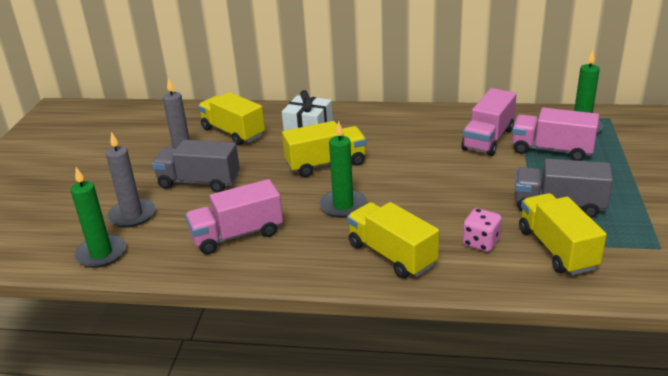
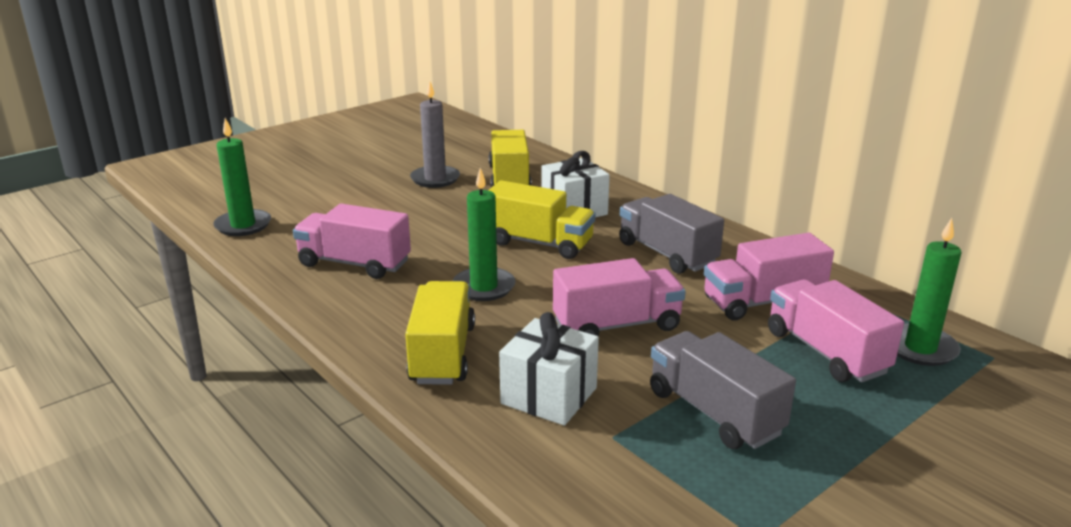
camera: 40 degrees right, 5 degrees down
(132, 215) = (313, 208): grey candle -> none
(199, 182) = (406, 206): grey truck -> grey truck (667, 254)
(447, 188) = (617, 325): none -> pink truck
(481, 242) = (549, 396): pink dice -> white gift
(557, 249) = (620, 453): yellow truck -> none

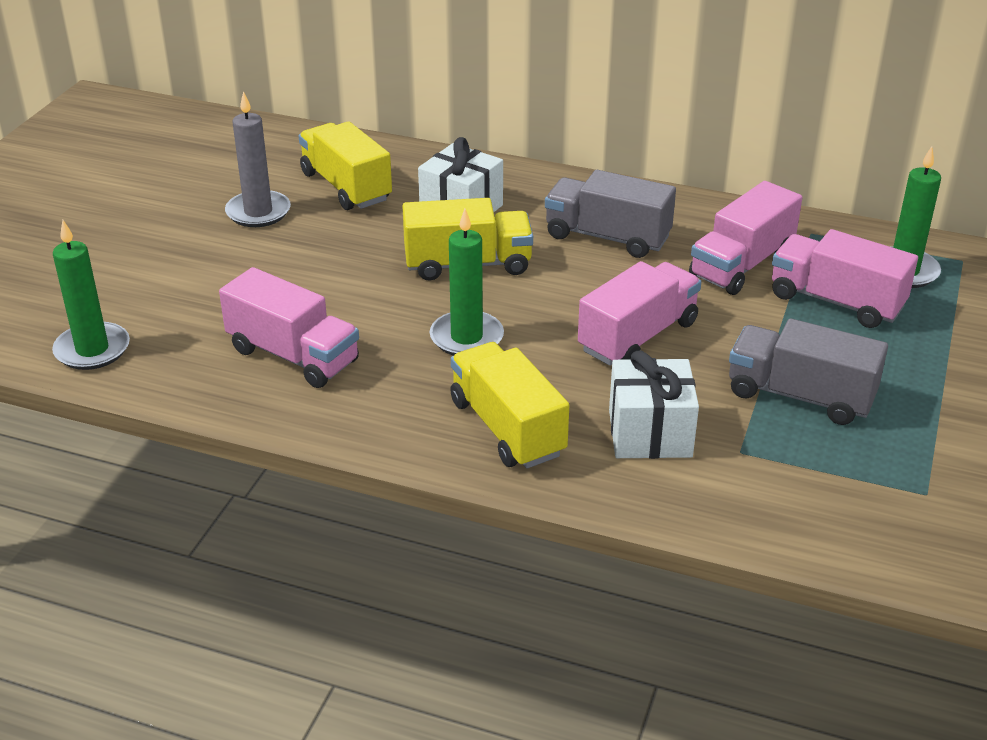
camera: 30 degrees left, 10 degrees up
(354, 263) = (293, 356): pink truck -> pink truck turned 135 degrees counterclockwise

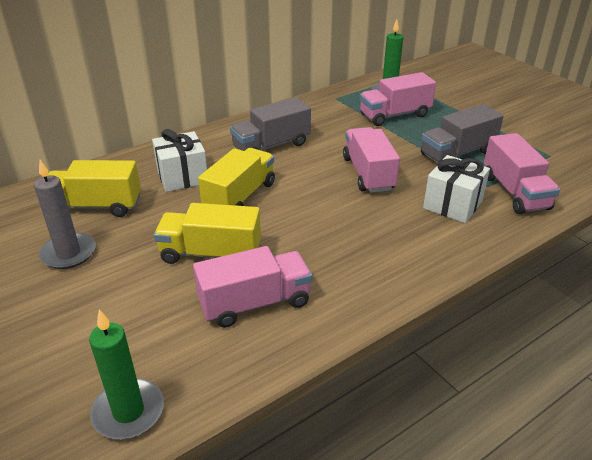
camera: 55 degrees left, 0 degrees up
(466, 337) = (311, 226): green candle -> none
(507, 428) = (409, 247): yellow truck -> yellow truck (210, 253)
(741, 265) = (340, 123): pink truck -> pink truck (515, 192)

